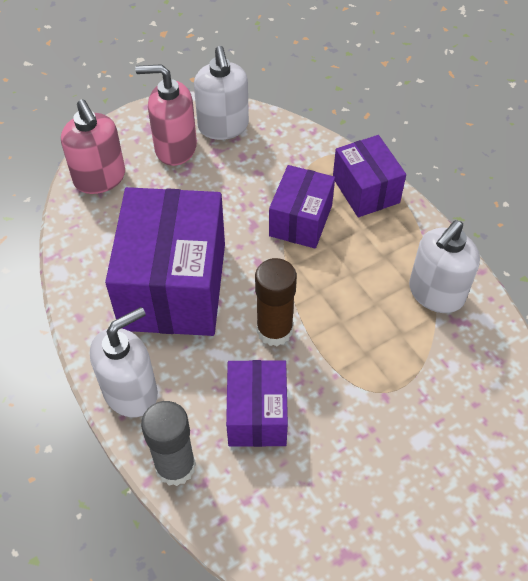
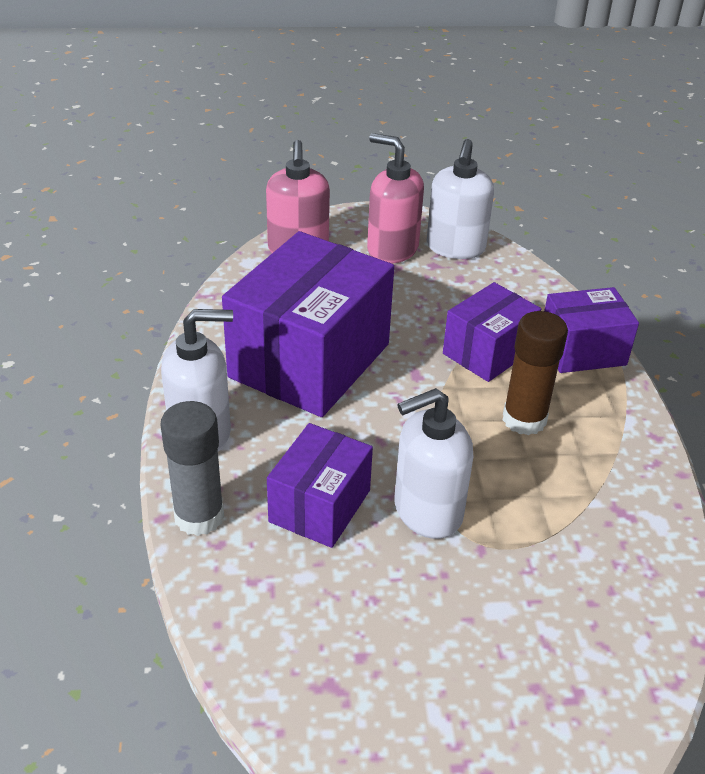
camera: 25 degrees right, 15 degrees down
(274, 330) = (392, 438): brown glue stick -> brown glue stick (524, 419)
(365, 190) = (582, 350): purple box -> purple box turned 75 degrees clockwise
(436, 293) = (608, 474): white soap dispenser -> white soap dispenser (427, 511)

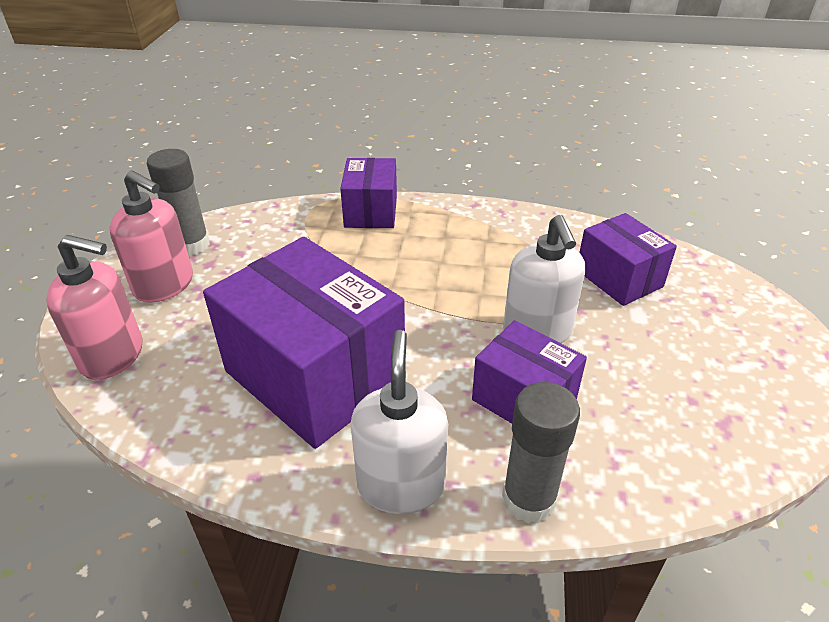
camera: 75 degrees left, 0 degrees up
(392, 249) = (164, 285): pink soap dispenser -> pink soap dispenser turned 105 degrees counterclockwise
(455, 247) = (191, 245): white soap dispenser -> grey glue stick
(488, 352) = (352, 258): purple box -> purple box (619, 278)
(524, 419) = (442, 258): brown glue stick -> none

